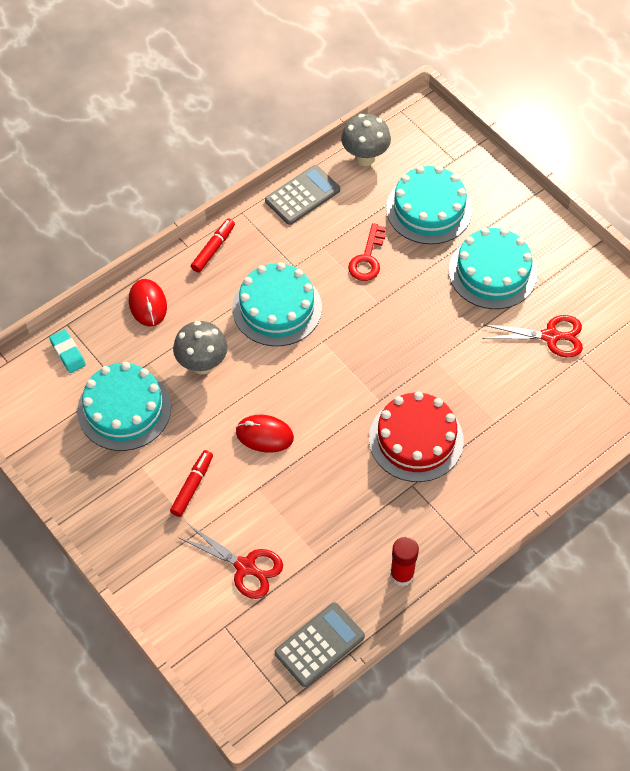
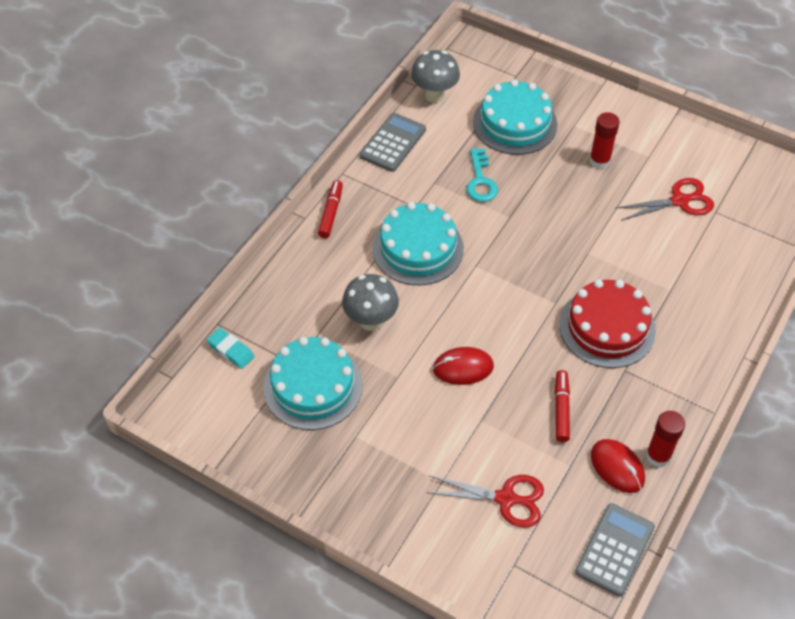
camera: 20 degrees left, 5 degrees down
(147, 304) = (290, 281): red mouse -> red mouse (617, 467)
(192, 486) = (416, 438): red marker -> red marker (561, 409)
(367, 258) = (480, 180): red key -> turquoise key
(492, 272) = (599, 161): turquoise cake -> red glue stick

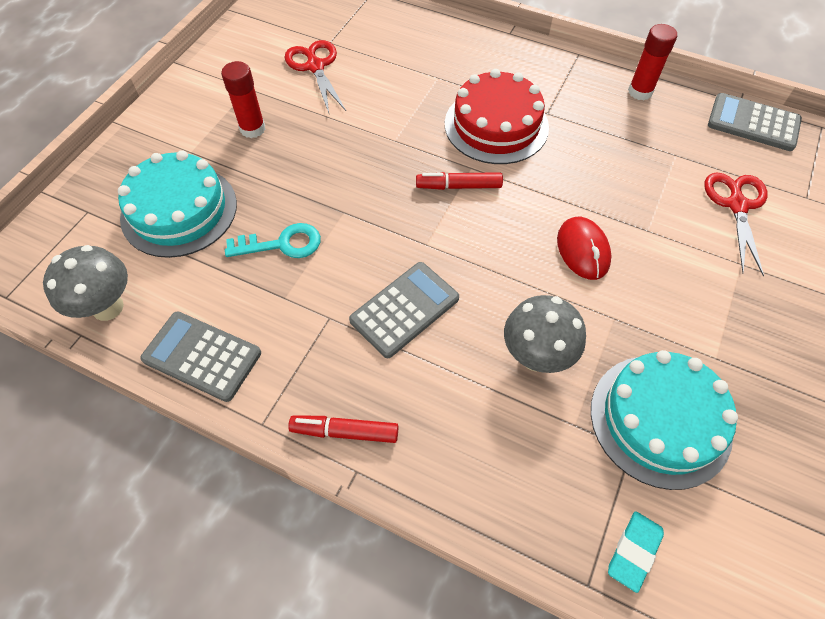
camera: 95 degrees left, 5 degrees up
(418, 248) = (404, 309): turquoise cake -> grey calculator
(561, 409) = (611, 161): red marker -> red marker (458, 186)
(617, 467) = (664, 120): red mouse -> none

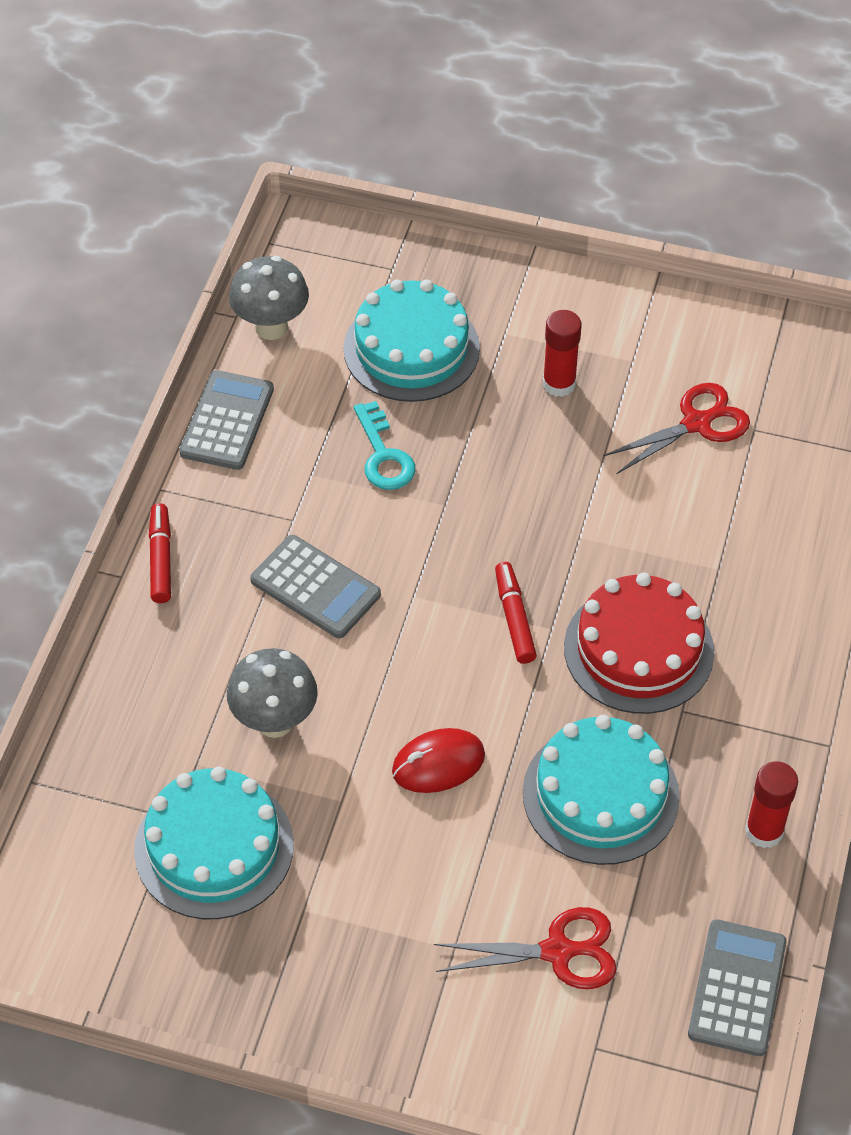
camera: 80 degrees right, 5 degrees down
(612, 163) = (600, 794): none -> turquoise cake
(633, 551) = (67, 820): turquoise eraser -> none

